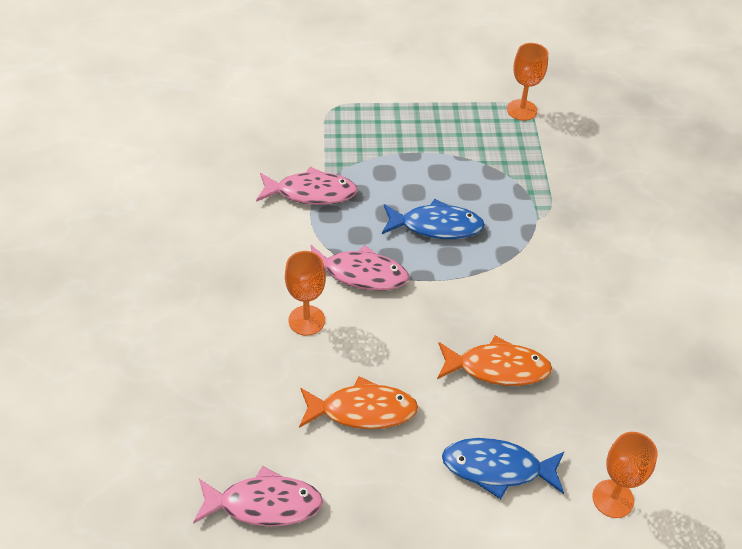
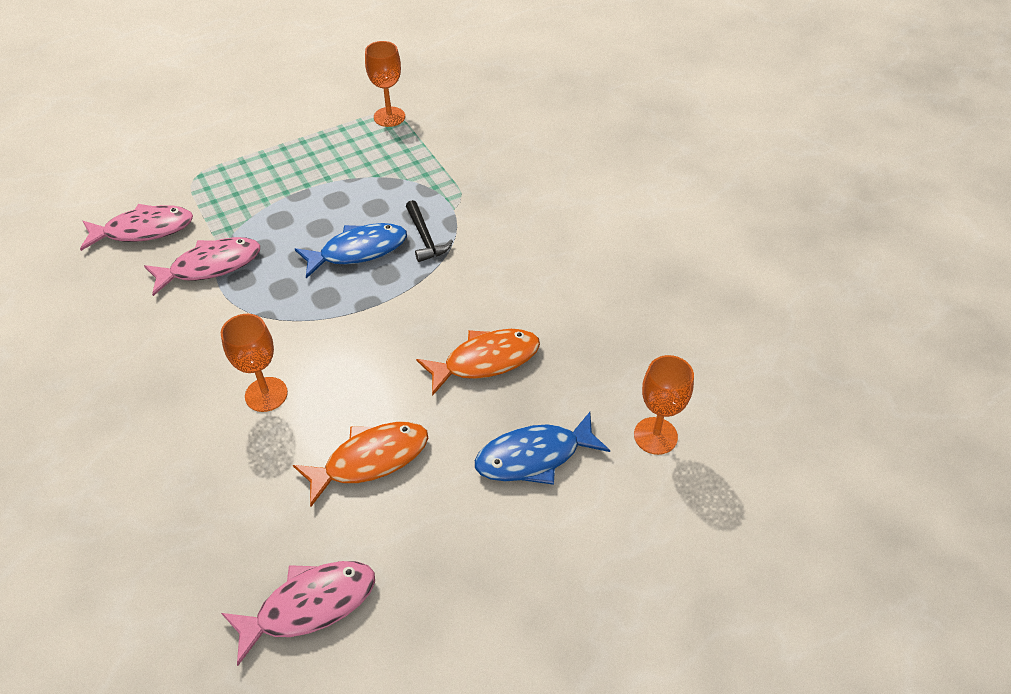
camera: 25 degrees left, 0 degrees up
(360, 274) = (302, 326): pink fish -> pink fish (144, 230)
(499, 236) = (425, 238): none -> black hammer

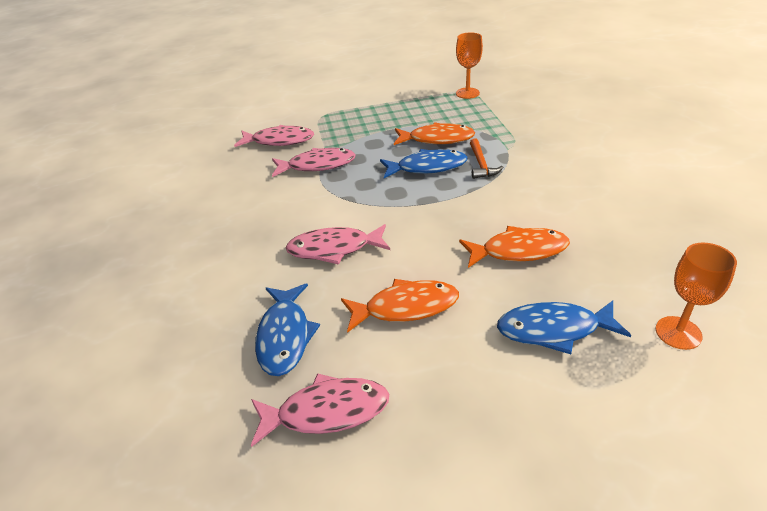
camera: 20 degrees right, 10 degrees down
(237, 525) = (285, 336): none -> blue fish
(266, 394) = (334, 249): orange goblet -> pink fish
(363, 202) = (437, 139): none -> orange fish
(425, 238) = (481, 164): black hammer -> orange hammer

